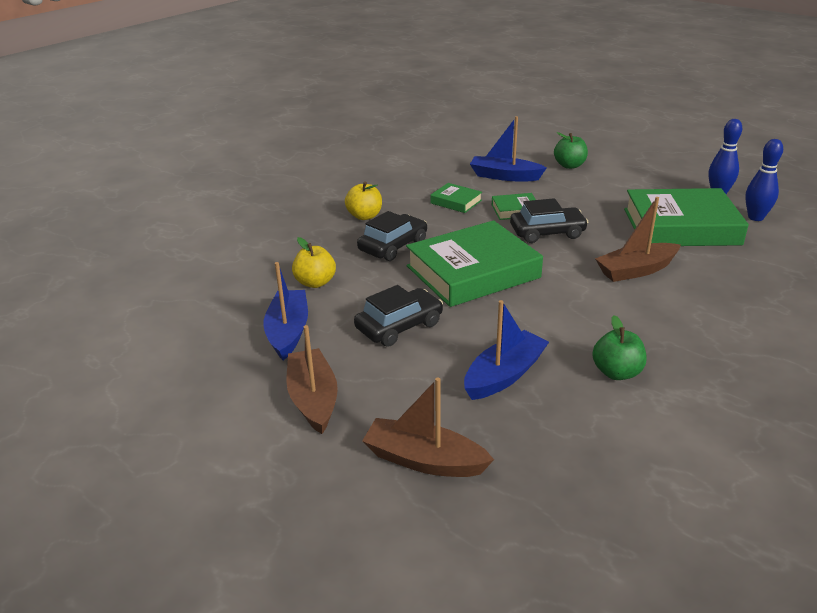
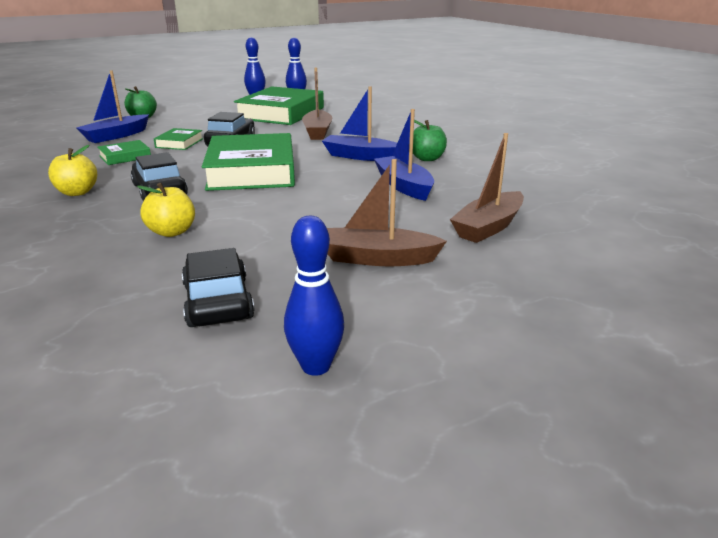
camera: 70 degrees left, 5 degrees down
(140, 410) = (316, 366): none -> blue bowling pin
(288, 332) = (249, 256): blue boat -> blue boat (360, 156)
(399, 326) = (299, 208): black car -> black car (218, 301)

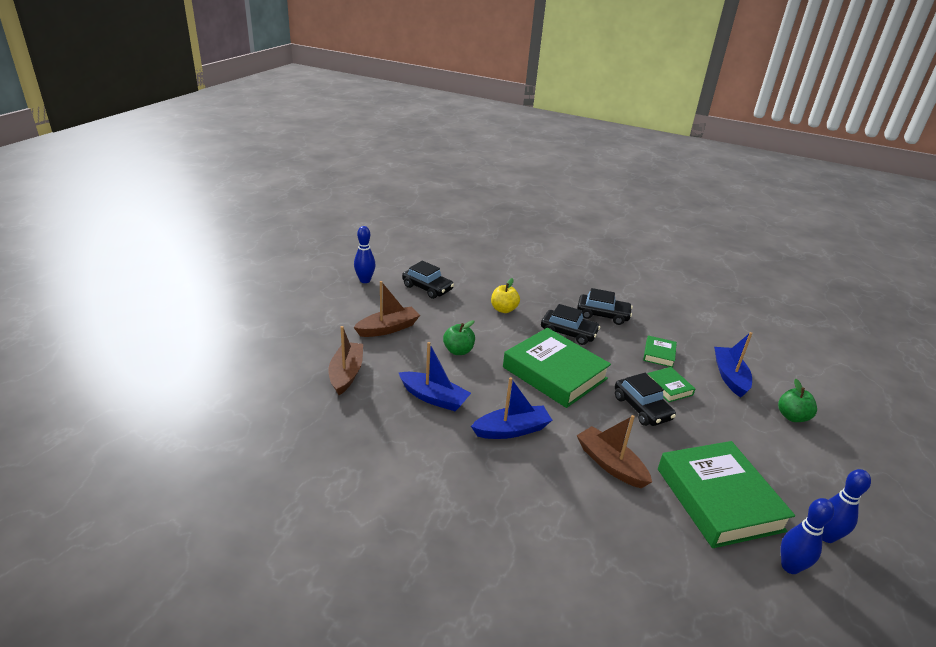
camera: 140 degrees right, 5 degrees up
(77, 192) = (602, 315): yellow apple -> black car
(427, 158) = (455, 452): green apple -> green apple (458, 351)

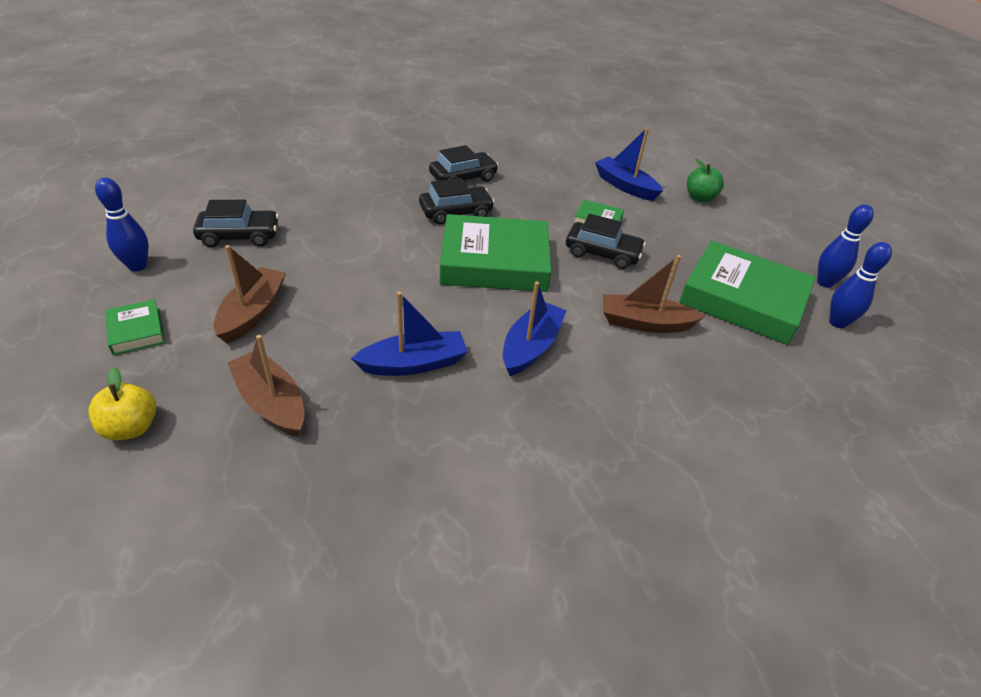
camera: 45 degrees left, 10 degrees up
(458, 351) = (372, 293): green apple -> none
(503, 309) = (361, 219): yellow apple -> yellow apple (131, 428)
(659, 354) = (554, 193): green book -> green book (136, 331)

